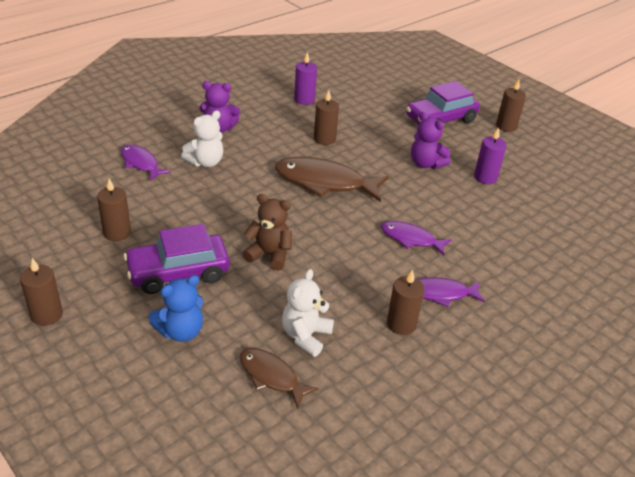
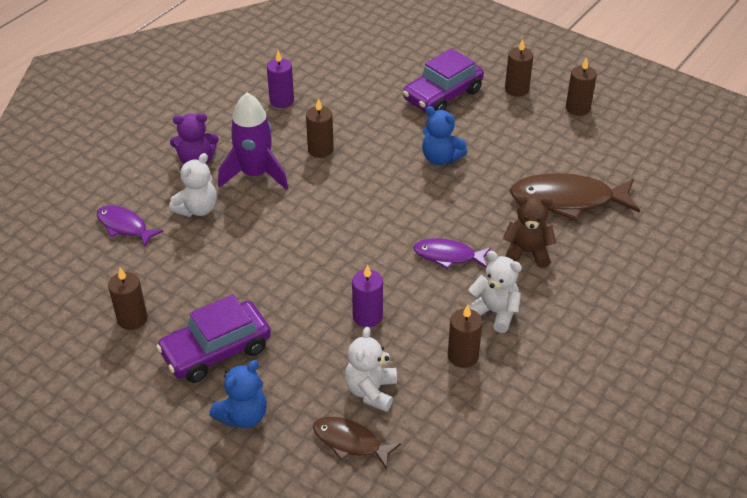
camera: 10 degrees left, 5 degrees up
(46, 315) = (96, 430): brown candle -> brown candle (577, 108)
(263, 146) = (255, 174): none -> purple rocket
(269, 254) = (305, 308): brown teddy bear -> brown teddy bear (527, 252)
(325, 182) = (337, 206): brown fish -> brown fish (568, 200)
(426, 164) = (440, 158): purple teddy bear -> blue teddy bear
(441, 293) = (494, 312): purple fish -> white teddy bear
(485, 177) = (508, 162): purple candle -> purple candle (367, 316)

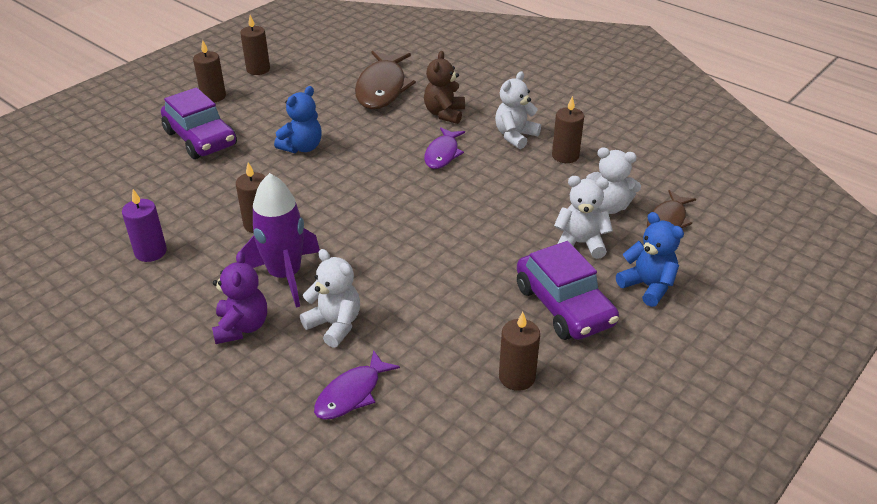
camera: 85 degrees left, 5 degrees down
(307, 365) = (580, 243): none -> white teddy bear
(367, 316) = (518, 204): purple candle -> none

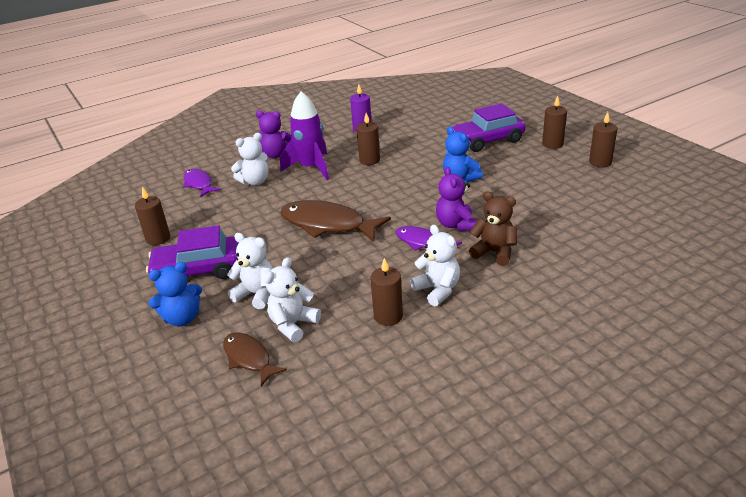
camera: 110 degrees right, 5 degrees down
(382, 88) = (554, 222): brown fish -> brown fish (328, 224)
(403, 139) = (456, 225): none -> purple teddy bear
(580, 243) = (256, 294): white teddy bear -> white teddy bear turned 90 degrees counterclockwise

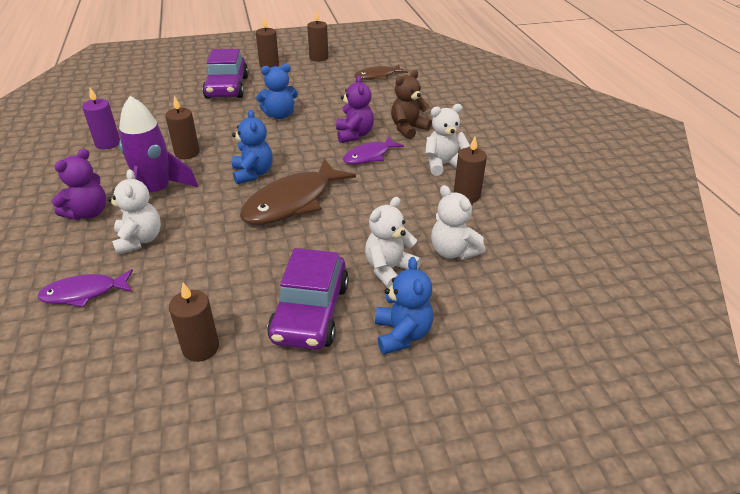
camera: 75 degrees left, 5 degrees up
(249, 358) = (493, 288): brown fish -> brown fish (377, 76)
(357, 195) = (253, 173): none -> blue teddy bear
(456, 225) = (354, 135): purple teddy bear -> purple teddy bear turned 105 degrees counterclockwise

